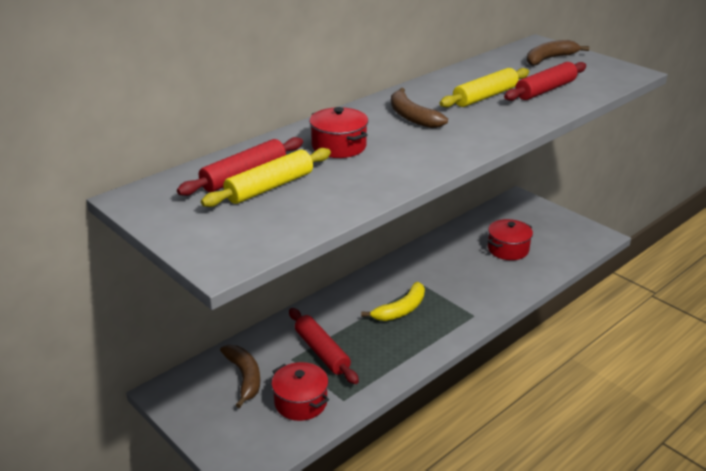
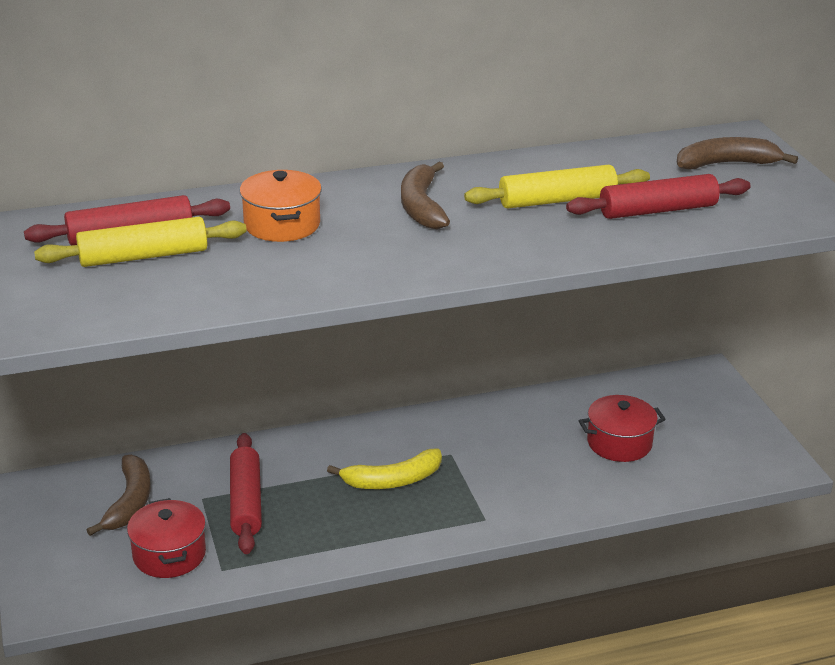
camera: 25 degrees right, 0 degrees up
(339, 146) = (282, 224): red pot -> orange pot

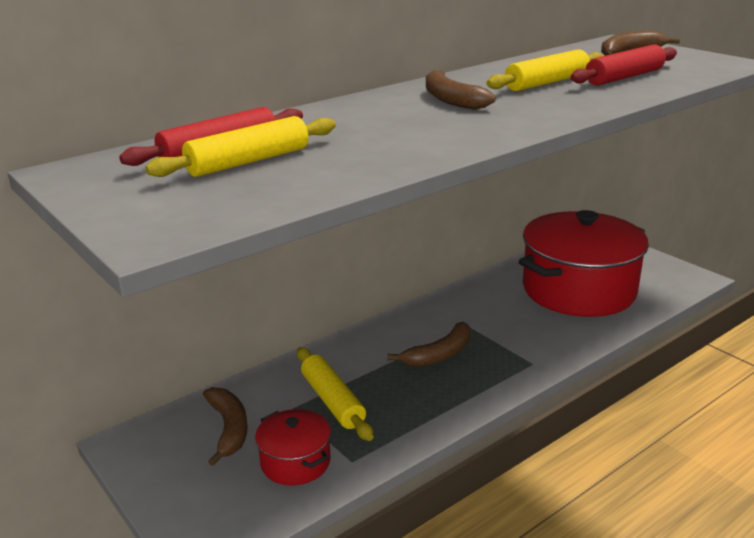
camera: 20 degrees left, 5 degrees down
(246, 502) = (332, 401): red rolling pin -> yellow rolling pin
(282, 224) = (351, 125): orange pot -> none
(393, 480) = (439, 354): yellow banana -> brown banana
(619, 443) = (578, 290): red pot -> red pot, size x2.19

